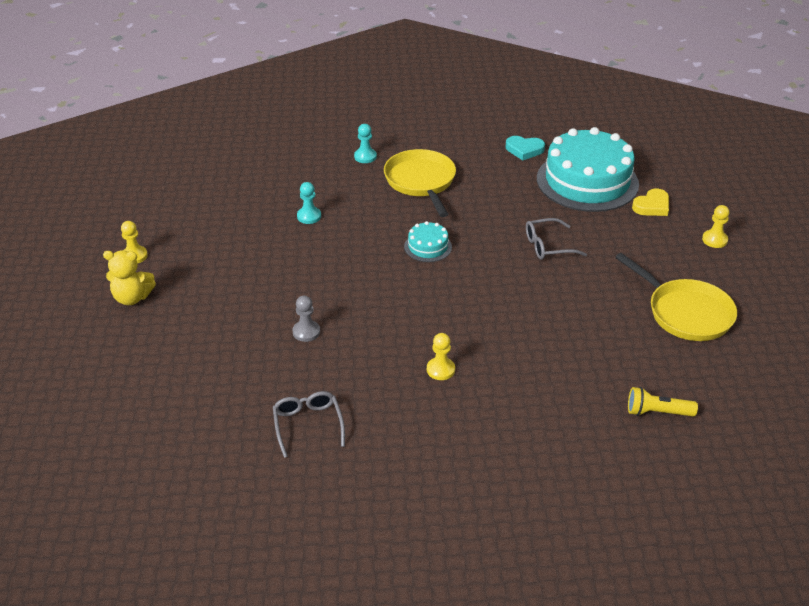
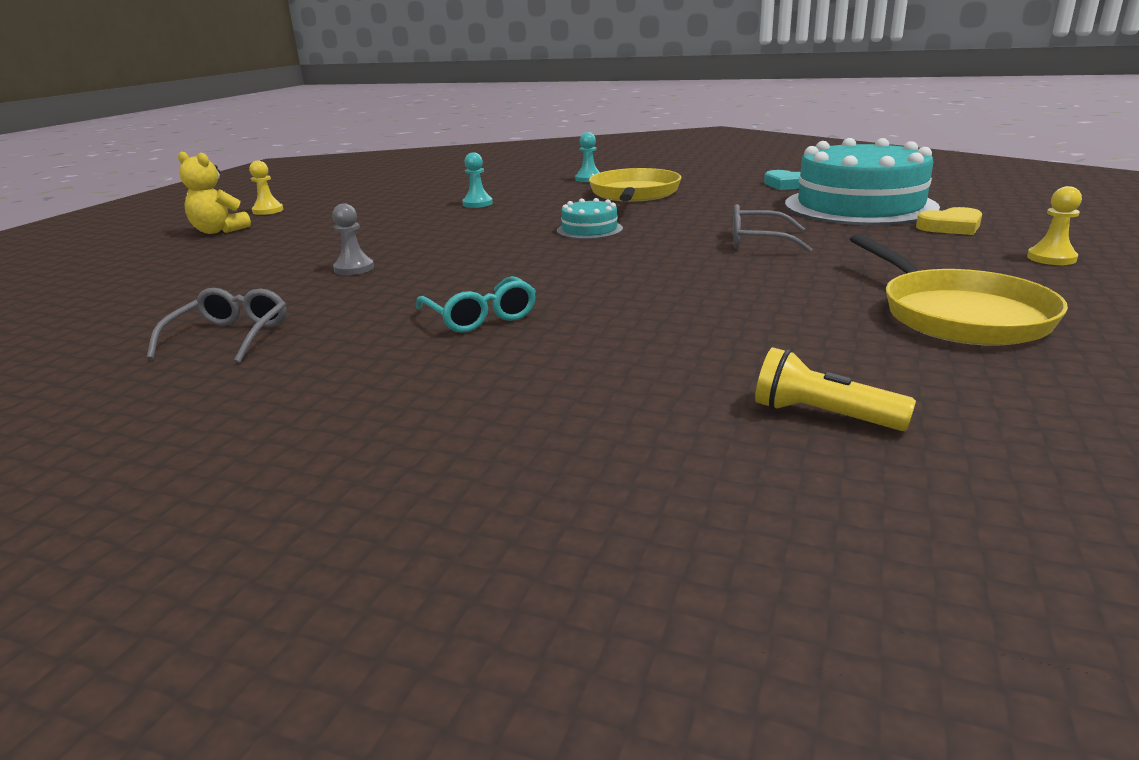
camera: 25 degrees right, 15 degrees down
(440, 370) = (480, 316): yellow pawn -> turquoise glasses

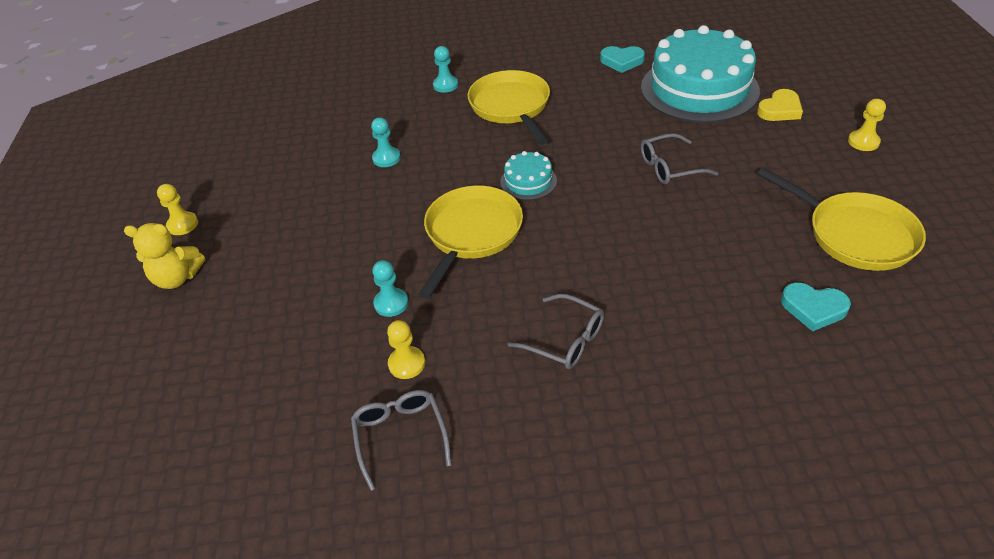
camera: 25 degrees left, 20 degrees up
(309, 300) = (406, 363): none -> yellow pawn
(354, 268) = (391, 303): grey pawn -> turquoise pawn
(480, 316) = (564, 339): turquoise glasses -> grey glasses
(487, 247) = (471, 234): none -> yellow pan
(823, 354) = (813, 308): none -> turquoise heart
(823, 416) = (856, 375): yellow flashlight -> none

